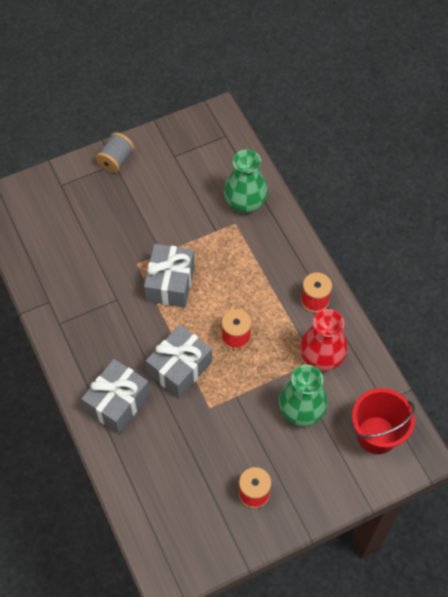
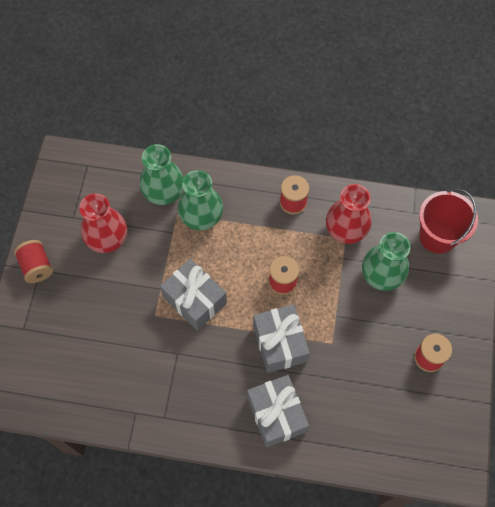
camera: 55 degrees left, 5 degrees up
(116, 160) = (37, 266): grey spool -> red spool
(174, 191) = (108, 239): none -> red vase
(245, 242) = (201, 217): none -> green vase

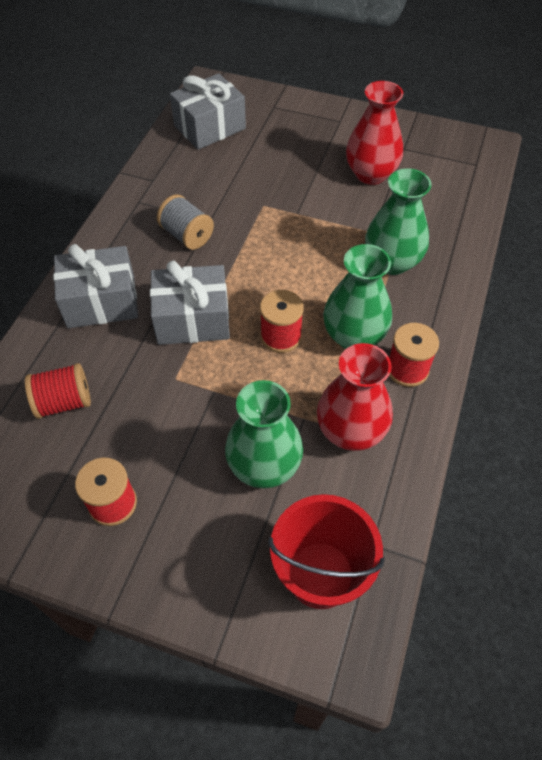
camera: 100 degrees right, 10 degrees down
(37, 266) = (344, 119): red spool -> red spool (64, 402)
(164, 193) = (432, 229): green vase -> green vase (354, 336)
(194, 300) = (274, 242): grey gift -> grey gift (209, 127)
(197, 367) = (187, 235): none -> grey spool

